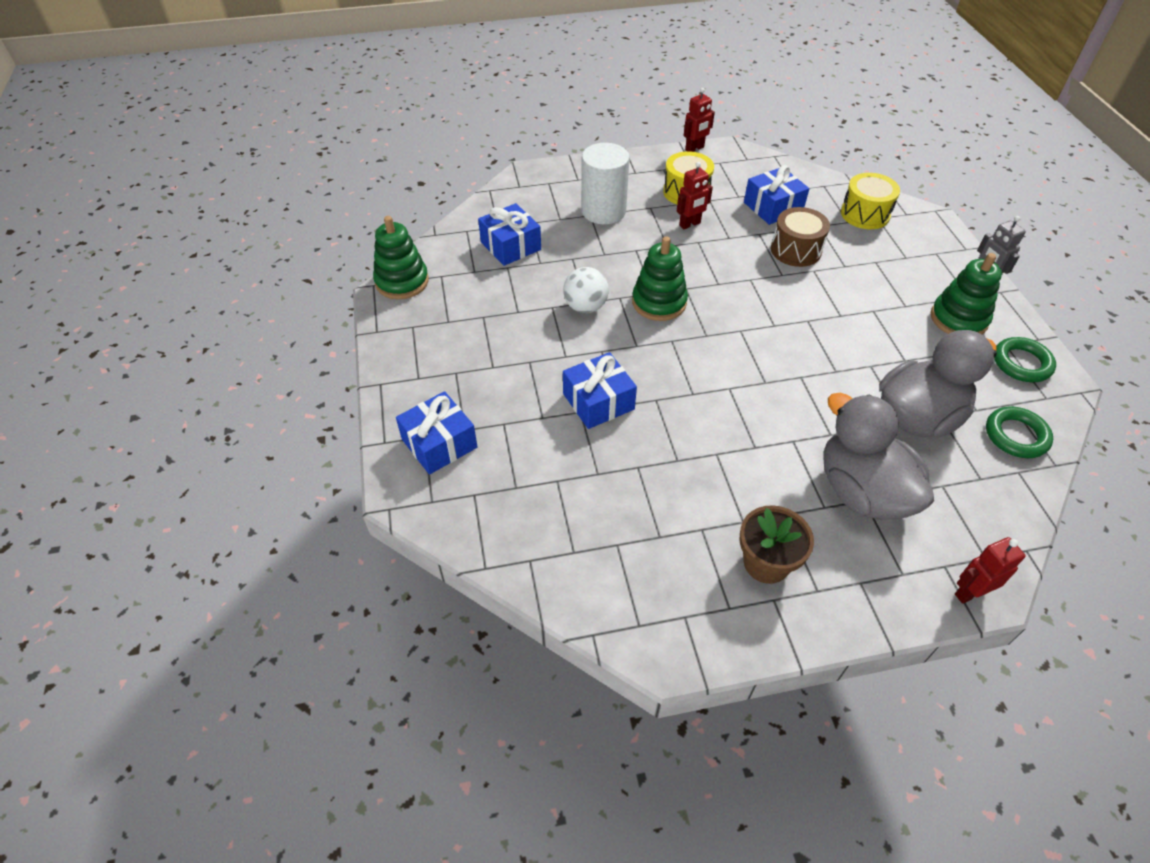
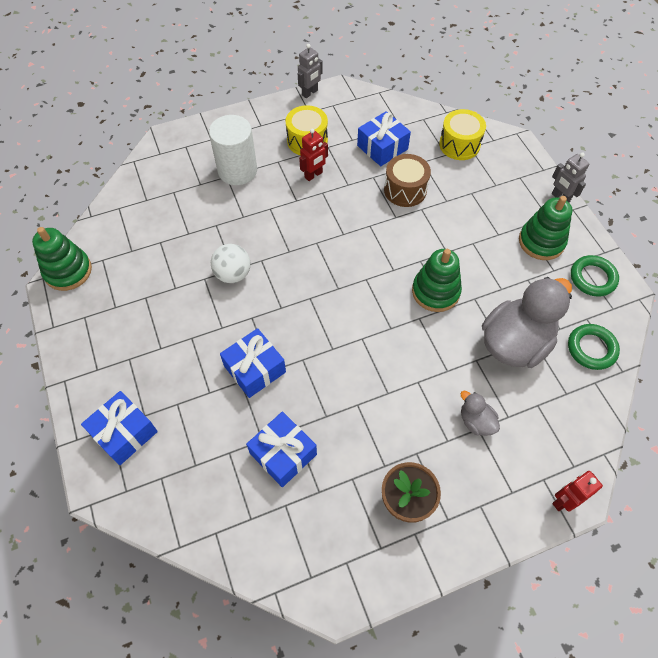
camera: 10 degrees left, 10 degrees up
(510, 246) = (160, 219): blue gift -> blue gift (283, 454)
(659, 302) = (295, 260): green stacking toy -> green stacking toy (435, 291)
(694, 149) = (310, 93): red robot -> grey robot
(862, 491) = (476, 421): grey duck -> grey duck, size x0.45

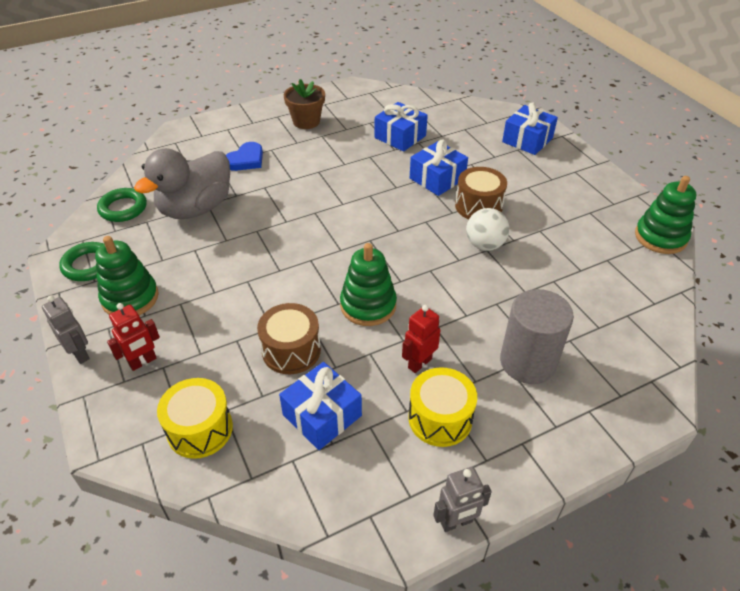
camera: 175 degrees right, 15 degrees down
(223, 323) = (478, 206): none -> brown drum
(237, 170) = (527, 362): white cylinder -> grey cylinder
(310, 93) = (456, 522): grey robot -> grey robot turned 150 degrees counterclockwise
(435, 291) = (266, 243): green stacking toy -> green stacking toy (368, 305)
(476, 421) = (246, 160): grey duck -> blue heart
(563, 500) = (191, 127): red robot -> red robot (143, 362)

